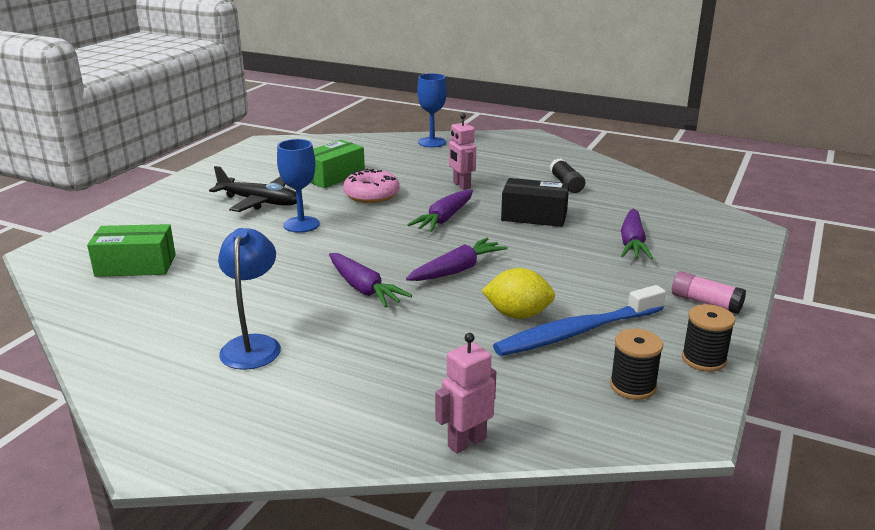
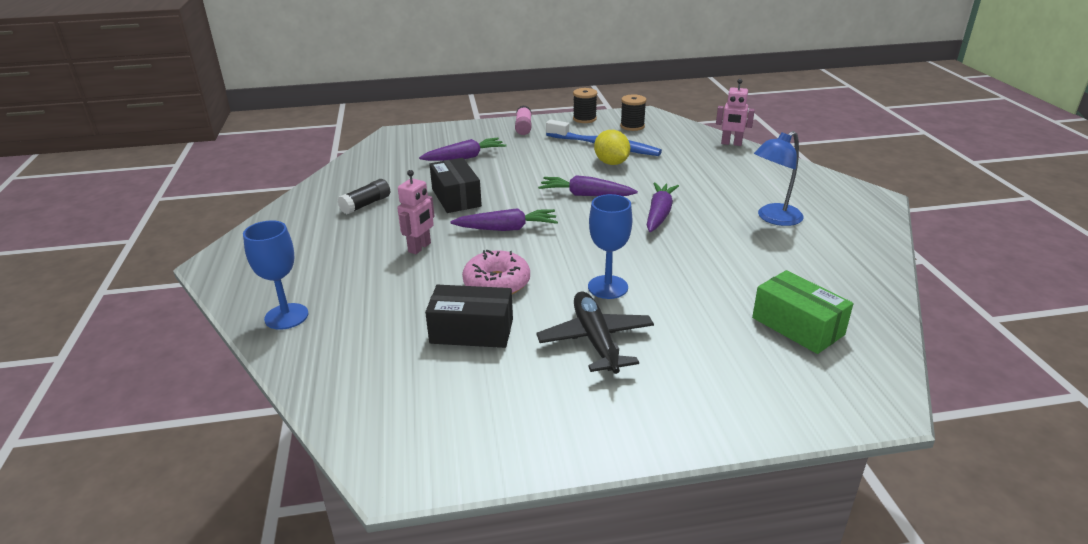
camera: 125 degrees left, 5 degrees up
(333, 176) = (472, 331): green box -> black box

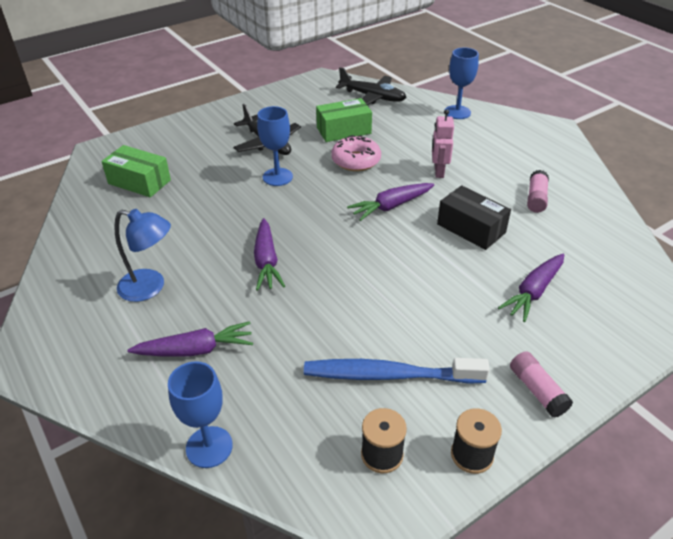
camera: 155 degrees right, 10 degrees up
(363, 385) = (372, 97): none -> black plane
(366, 204) = (536, 198): black glue stick -> pink glue stick
(472, 331) = (343, 130): black box -> green box
(586, 195) = (352, 268): purple carrot -> purple carrot (195, 350)
(611, 163) = (358, 335): yellow lemon -> none
(731, 143) = (209, 447): pink robot -> blue goblet
(773, 218) = (150, 287): blue lamp -> blue lamp turned 75 degrees clockwise

